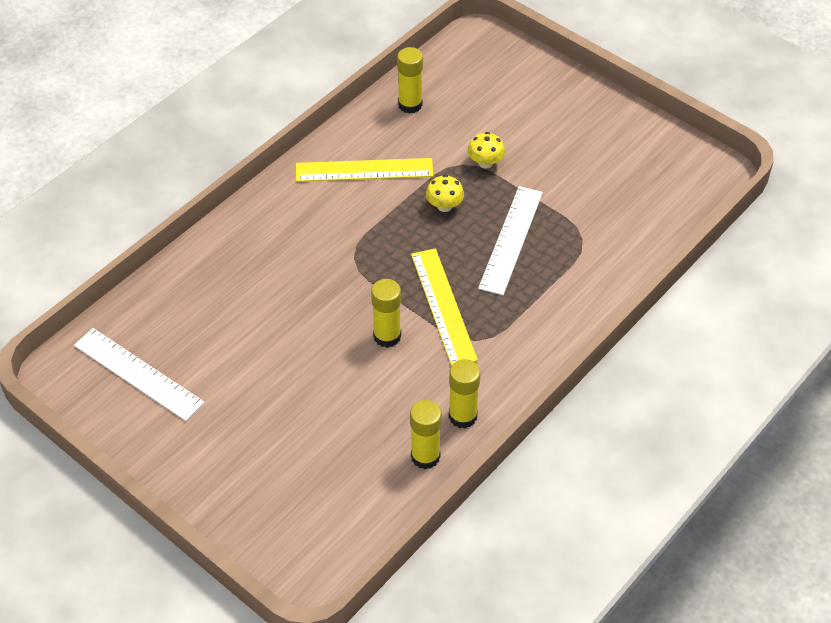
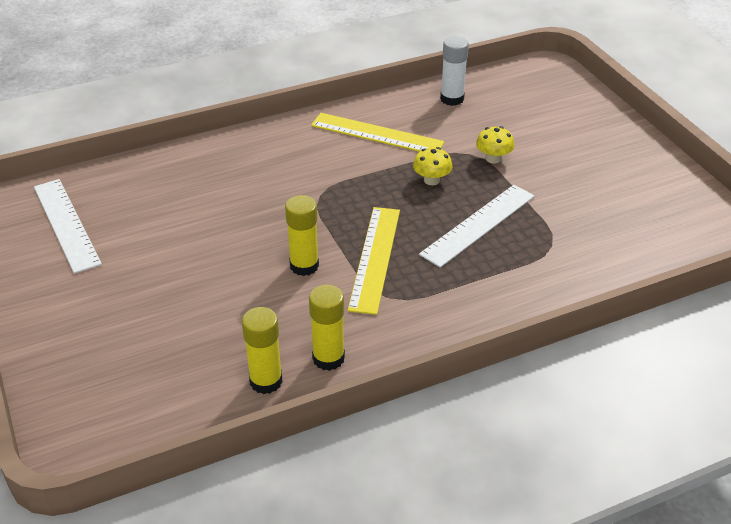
camera: 25 degrees right, 10 degrees down
(410, 105) = (452, 99): yellow glue stick -> white glue stick

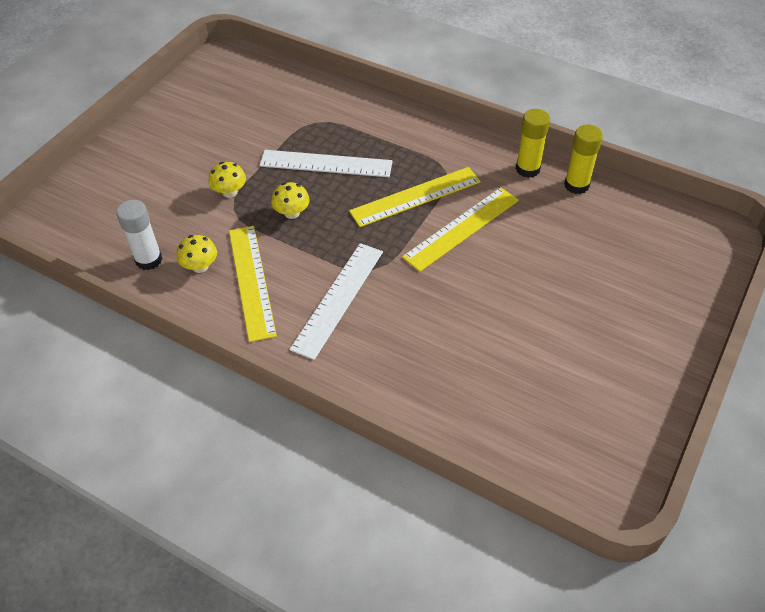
camera: 125 degrees left, 10 degrees up
(66, 224) = (579, 416): white ruler -> white ruler (338, 299)
(304, 266) = (462, 228): yellow glue stick -> yellow ruler
(419, 118) = (200, 266): none -> yellow mushroom

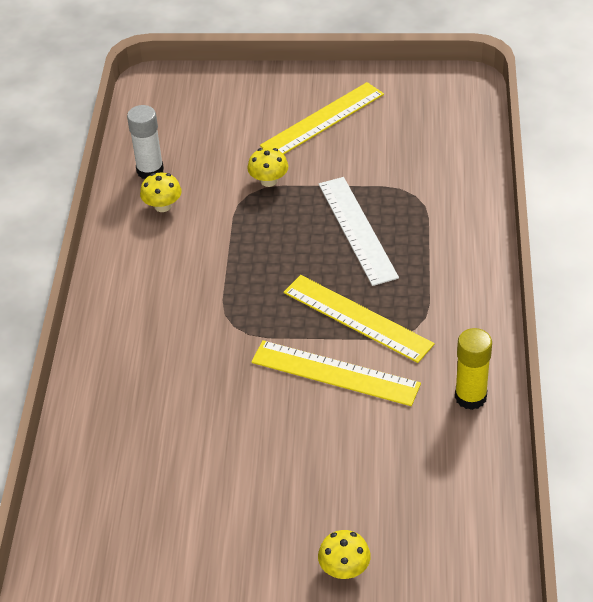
camera: 65 degrees right, 5 degrees down
(251, 281) = (165, 247): yellow ruler -> yellow ruler (322, 120)
(292, 213) = (270, 236): yellow mushroom -> yellow mushroom (344, 569)
(338, 299) = (179, 316): white ruler -> none
(576, 185) = (475, 451): yellow glue stick -> none

